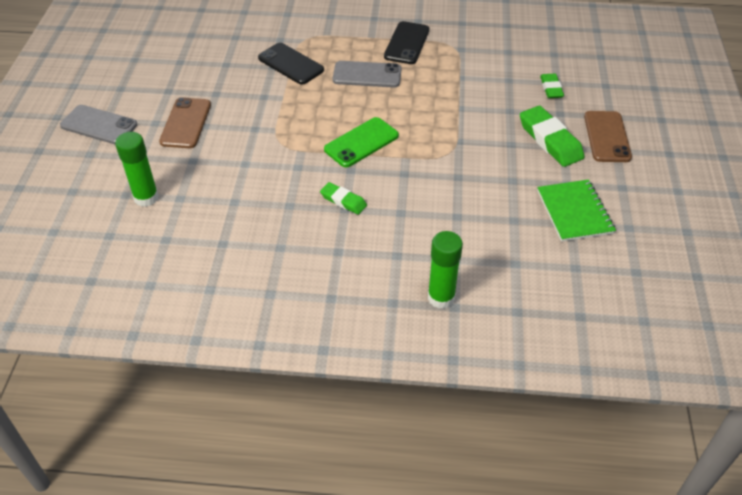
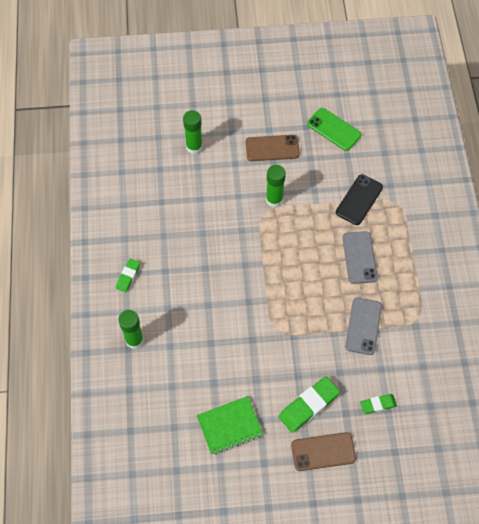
camera: 80 degrees right, 15 degrees up
(99, 125) = (258, 97): grey phone -> grey phone (363, 326)
(263, 131) = (274, 199): none -> green glue stick
(343, 201) = (212, 266): green eraser -> green eraser (128, 276)
(361, 142) = (276, 267): green phone -> green phone (334, 129)
(406, 43) = (411, 281): black phone -> none

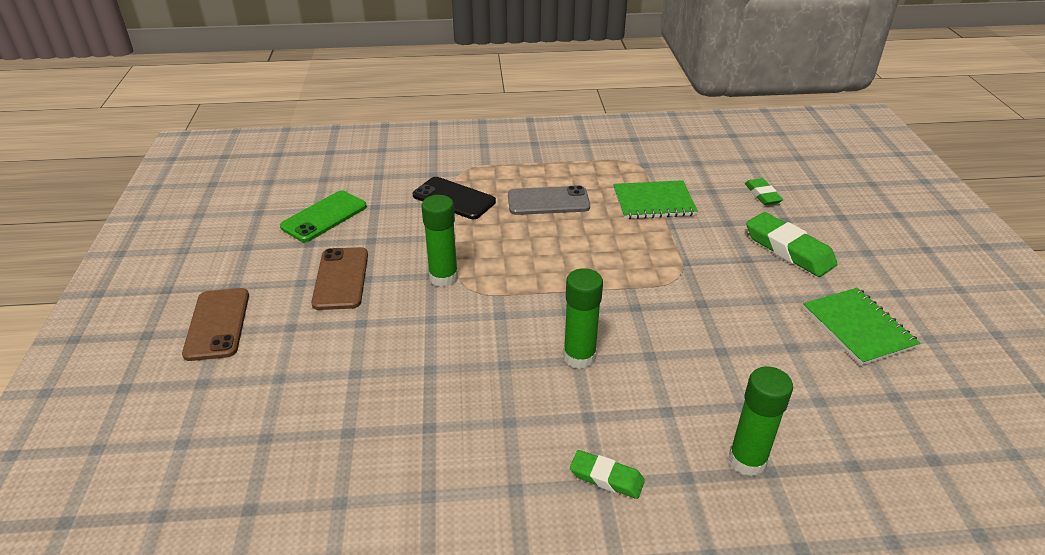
camera: 90 degrees left, 25 degrees down
(194, 147) = (308, 378): green glue stick -> green glue stick (579, 357)
(323, 451) = (849, 239): brown phone -> brown phone (217, 324)
(363, 326) = (653, 202): grey phone -> green notebook

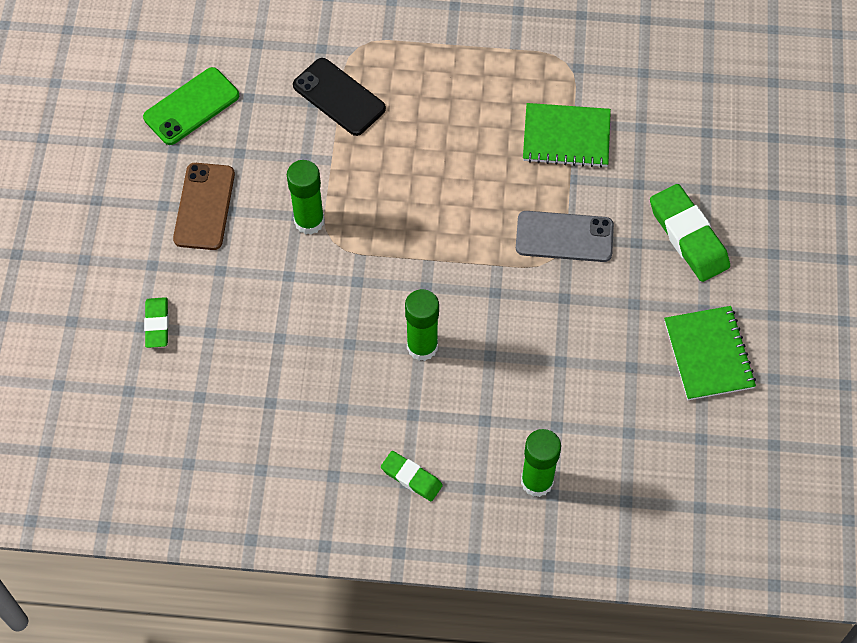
camera: 10 degrees right, 25 degrees up
(217, 324) = (82, 250): brown phone -> none
(548, 201) = (445, 118): grey phone -> grey phone (564, 237)
(762, 195) = (698, 143): green eraser -> green eraser (157, 324)

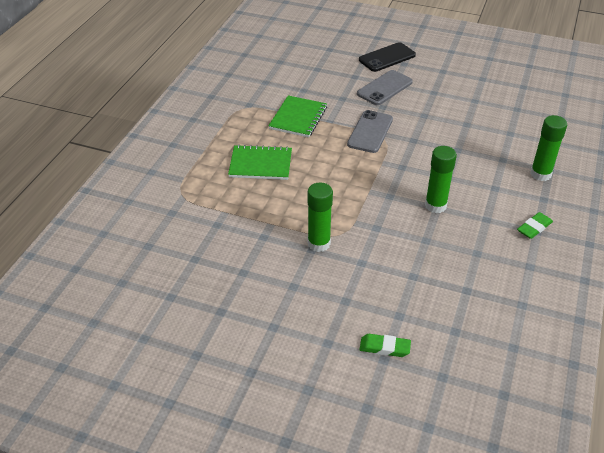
camera: 75 degrees left, 20 degrees down
(191, 106) = (187, 294): green phone -> none
(204, 206) = (284, 300): brown phone -> none
(339, 97) = (219, 210): black phone -> black phone (387, 57)
(688, 236) = (384, 88): green eraser -> grey phone
(708, 354) = (463, 96): green notebook -> green notebook (260, 164)

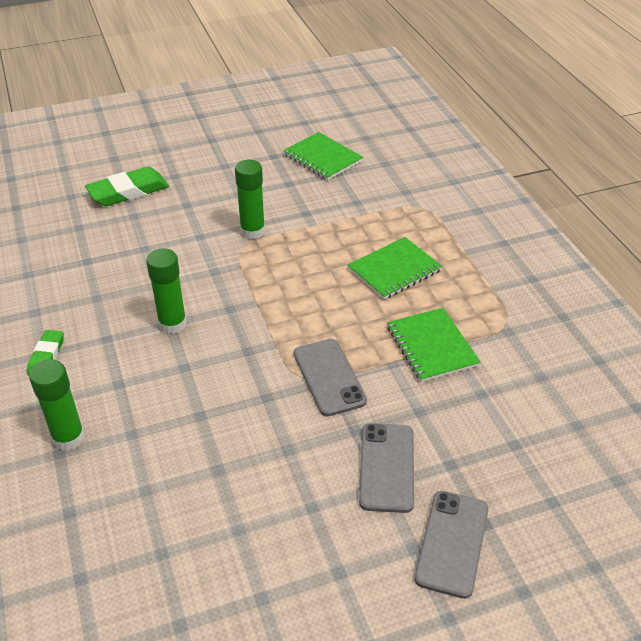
camera: 140 degrees right, 0 degrees up
(185, 281) = (322, 158): none -> green notebook
(384, 348) = (128, 191): green eraser -> green eraser, size x1.75
(387, 57) = (452, 543): black phone -> grey phone

